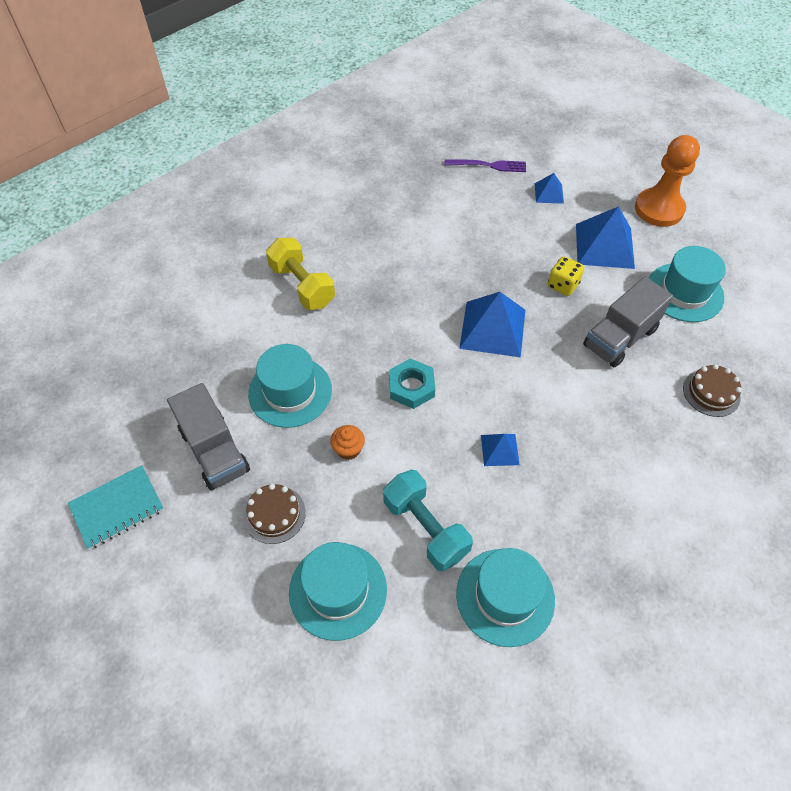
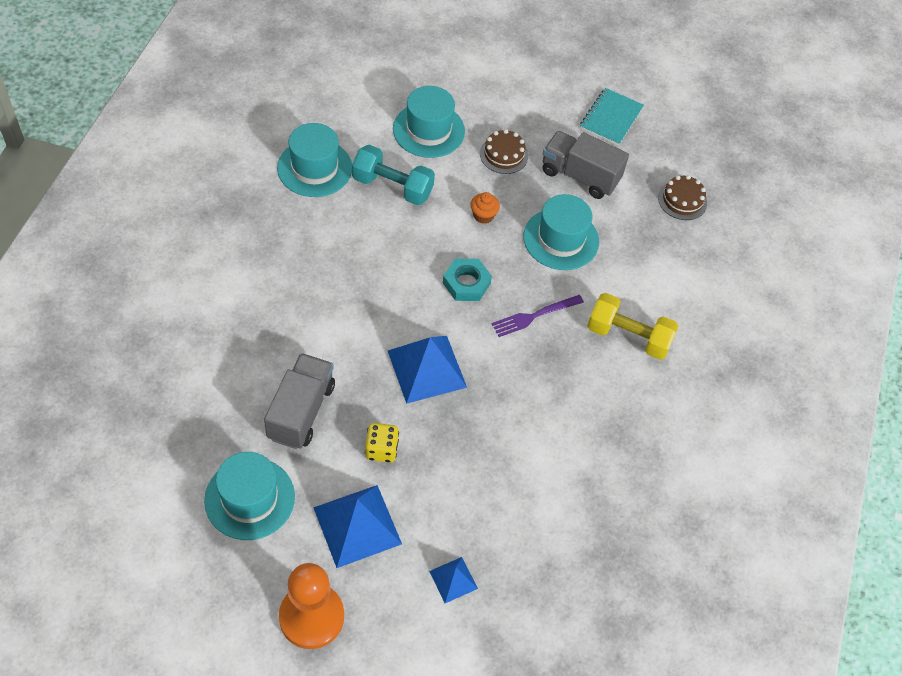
camera: 145 degrees right, 0 degrees up
(489, 165) = (546, 593): purple fork -> purple fork (534, 316)
(500, 450) = (365, 262): blue pyramid -> none
(711, 392) = (197, 389): brown cake -> brown cake (682, 200)

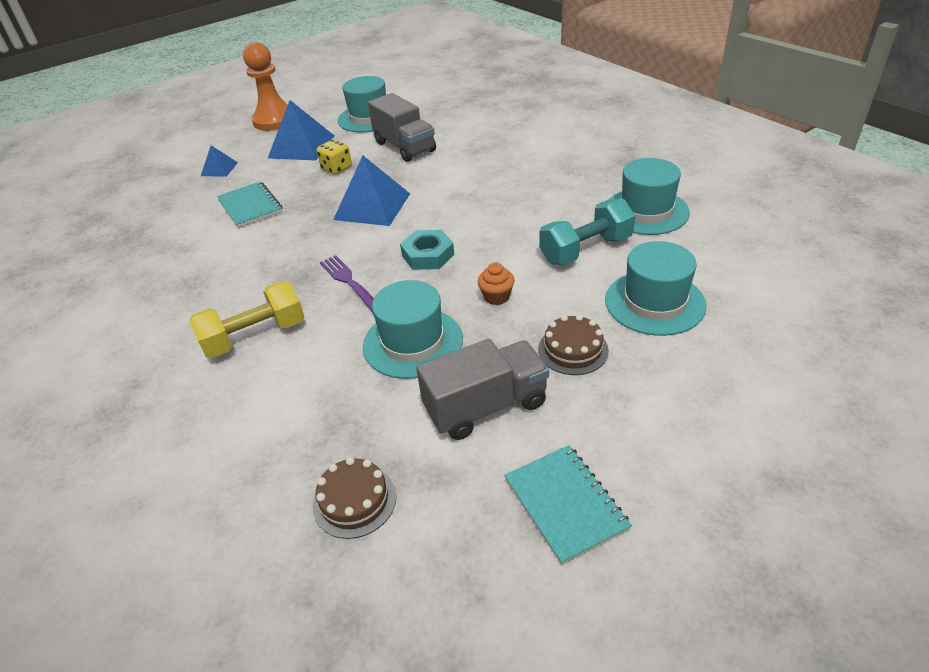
camera: 135 degrees right, 15 degrees down
(494, 480) = (250, 206): none -> turquoise notebook
(534, 316) = (349, 282): purple fork -> purple fork turned 45 degrees counterclockwise

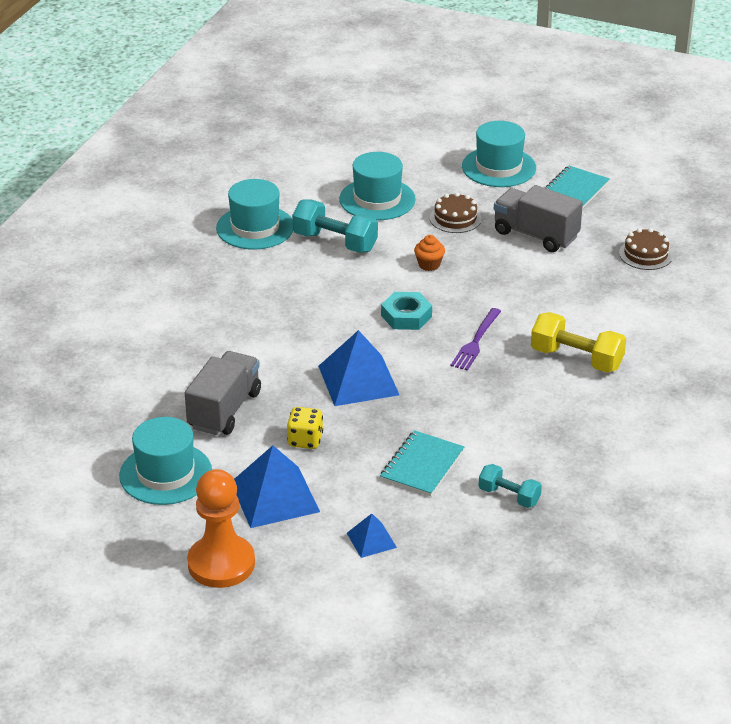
camera: 125 degrees left, 5 degrees down
(171, 233) = (509, 496): none -> turquoise dumbbell
(413, 342) = (510, 283): turquoise hat -> turquoise hat (498, 167)

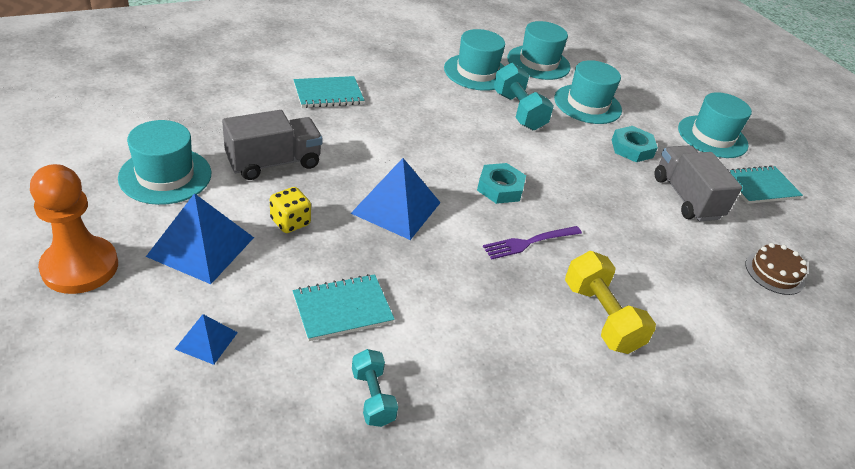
camera: 35 degrees right, 5 degrees up
(172, 329) = (328, 94): none -> turquoise notebook
(289, 183) = (538, 63): none -> turquoise hat
(429, 264) = (568, 165): orange cupcake -> none
(455, 218) = (632, 148): brown cake -> turquoise nut

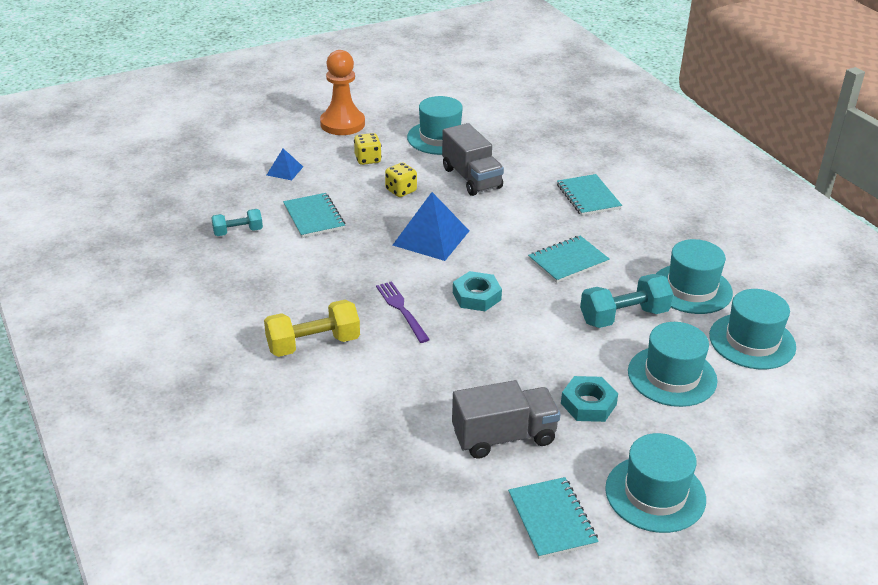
camera: 95 degrees right, 5 degrees down
(201, 246) = (368, 159): blue pyramid -> yellow dice
(439, 125) = (568, 261): none -> turquoise notebook
(774, 273) = (386, 488): brown cake -> none

